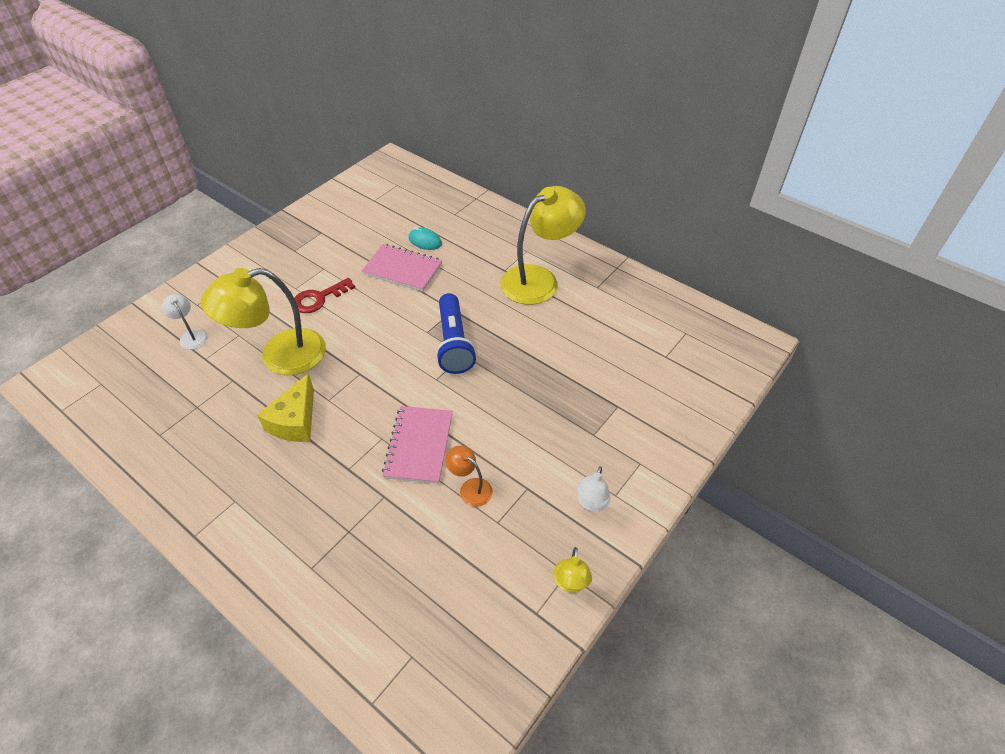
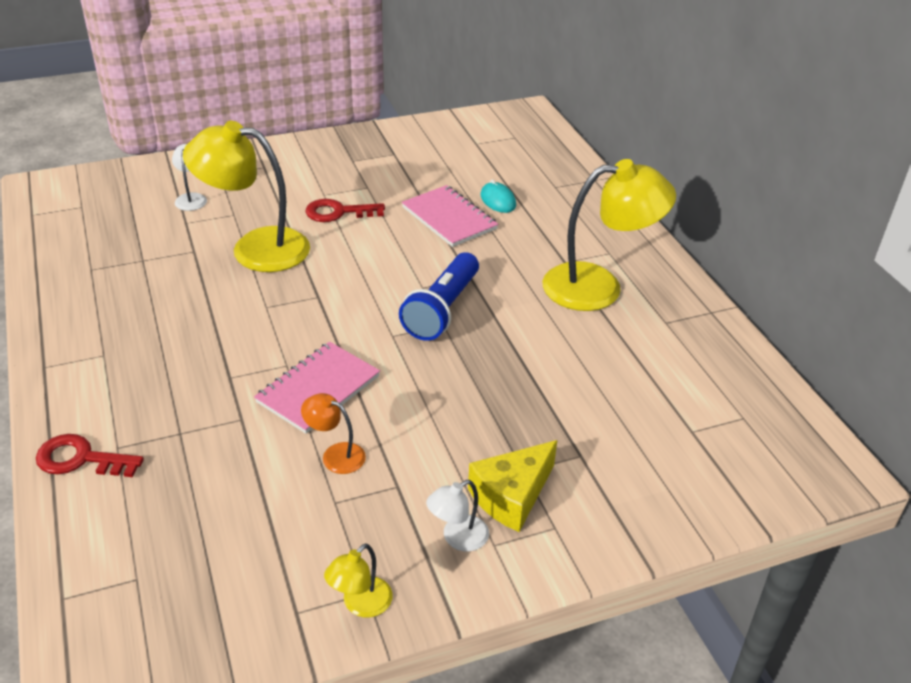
camera: 30 degrees right, 10 degrees down
(291, 593) = (81, 459): none -> red key
(295, 421) = (218, 311): yellow cheese -> yellow cheese (511, 496)
(470, 488) = (335, 455): orange lamp -> orange lamp turned 45 degrees counterclockwise

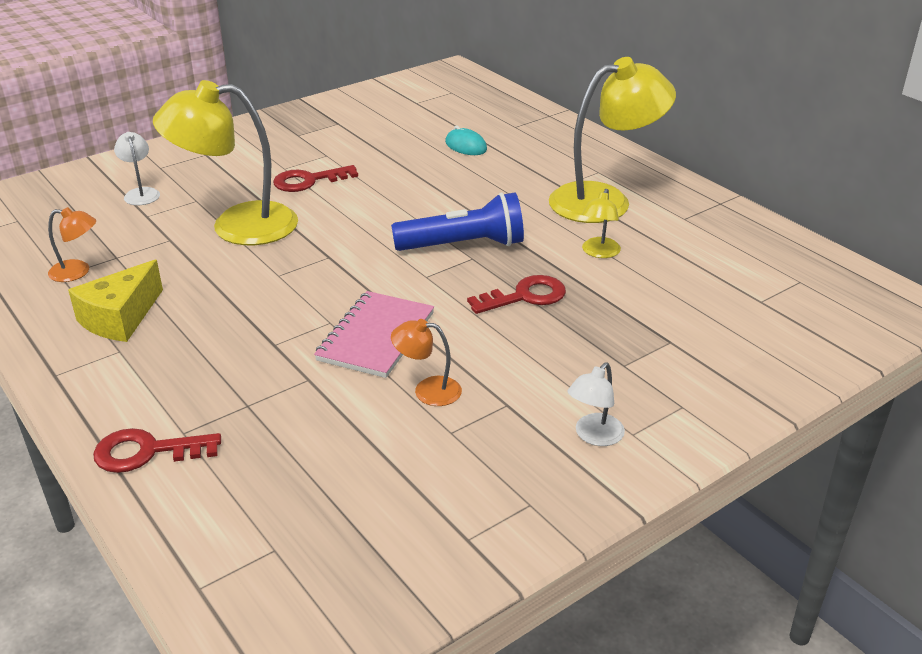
camera: 15 degrees left, 5 degrees down
(105, 269) = (77, 272): none -> orange lamp
(360, 604) = (530, 516): yellow lamp -> yellow lamp (599, 253)
(442, 310) = (463, 245): blue flashlight -> blue flashlight turned 105 degrees counterclockwise
(449, 218) = (426, 168): pink notebook -> none
(470, 376) = (525, 296): none -> red key
(511, 496) = (625, 389): yellow cheese -> yellow cheese (120, 318)

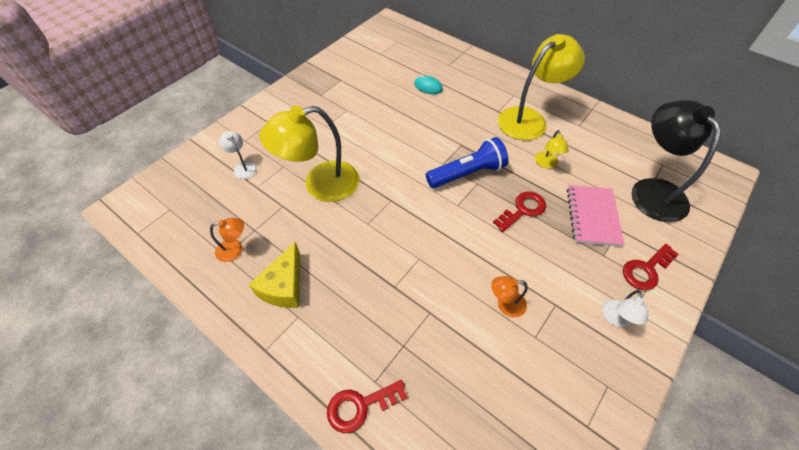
camera: 15 degrees left, 20 degrees up
(308, 181) = (347, 135): red key -> red key (646, 270)
(376, 337) = (453, 265): pink notebook -> pink notebook (592, 216)
(759, 307) = (652, 190): none -> black lamp

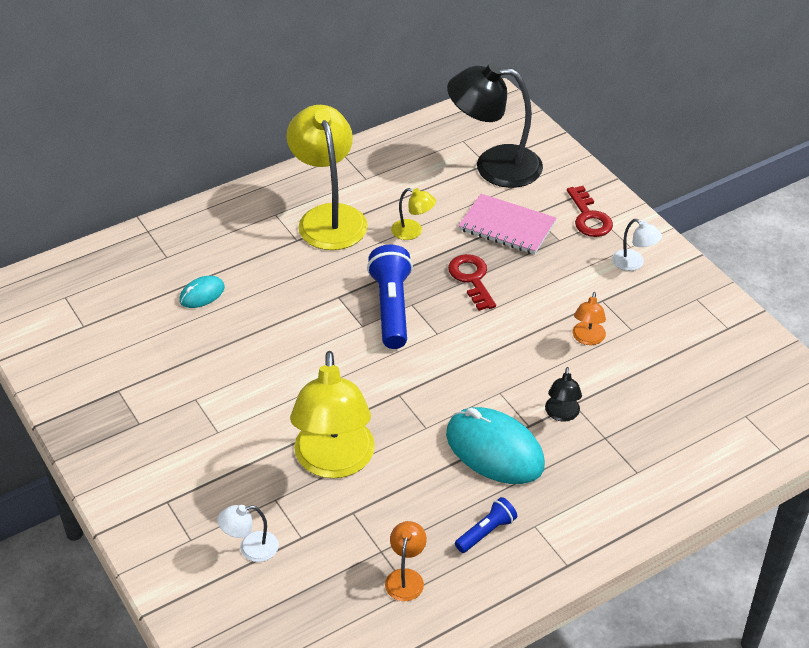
camera: 70 degrees left, 10 degrees down
(284, 286) = (486, 532): yellow cheese -> blue flashlight
(360, 406) = (659, 490): red key -> none
(362, 270) = (494, 450): none -> turquoise mouse
(414, 307) = (562, 414): none -> black lamp

